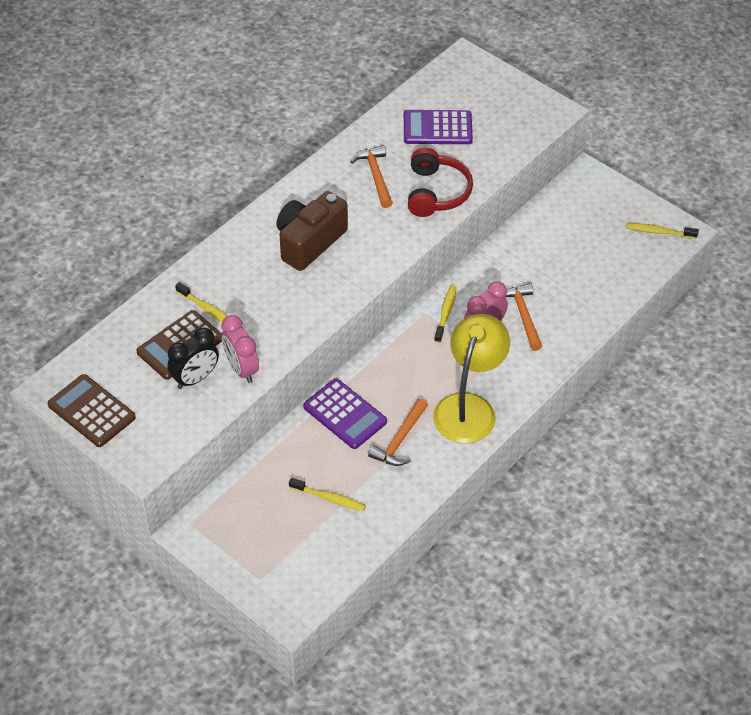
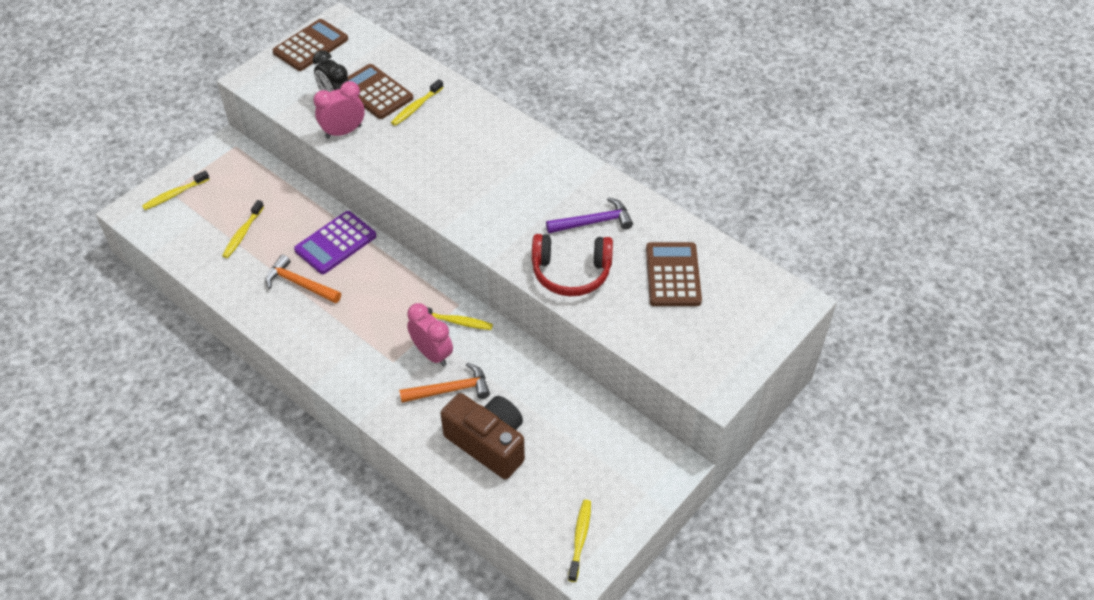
camera: 90 degrees right, 0 degrees up
(266, 573) = (174, 194): none -> yellow toothbrush
(309, 242) = (499, 173): brown camera -> brown camera (488, 443)
(375, 176) = (593, 222): orange hammer -> purple hammer
(437, 128) = (673, 275): purple calculator -> brown calculator
(469, 407) = (331, 339): yellow lamp -> none

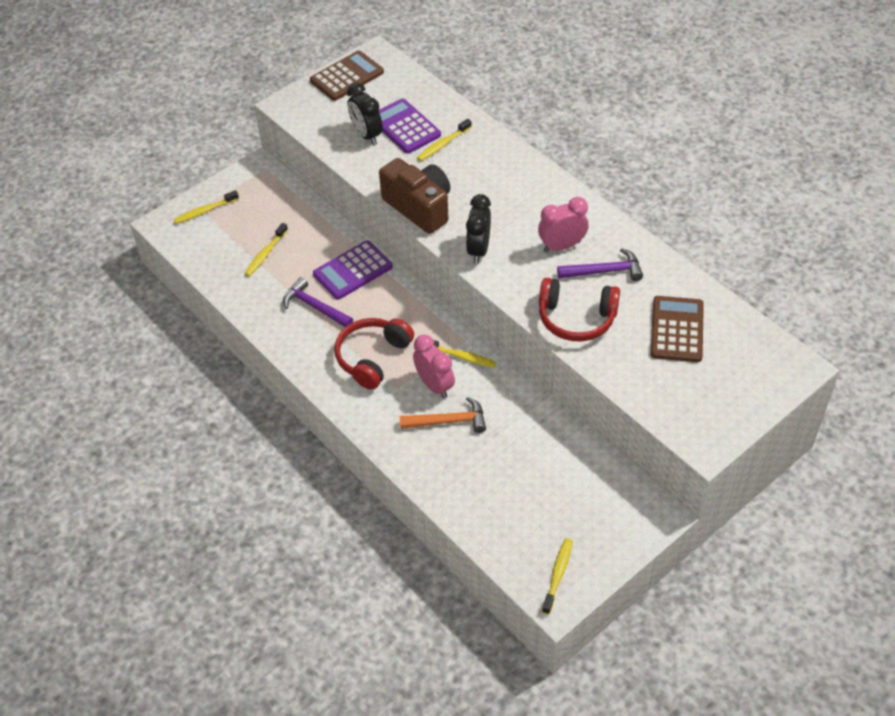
camera: 10 degrees right, 0 degrees up
(300, 284) = (315, 307): orange hammer -> purple hammer
(343, 132) = (370, 163): pink clock -> pink clock (562, 246)
(365, 331) = (373, 357): none -> red headphones
(375, 92) = (405, 127): brown calculator -> purple calculator
(464, 211) = (478, 250): none -> black clock
(488, 443) = (479, 476): brown camera -> brown camera (419, 207)

